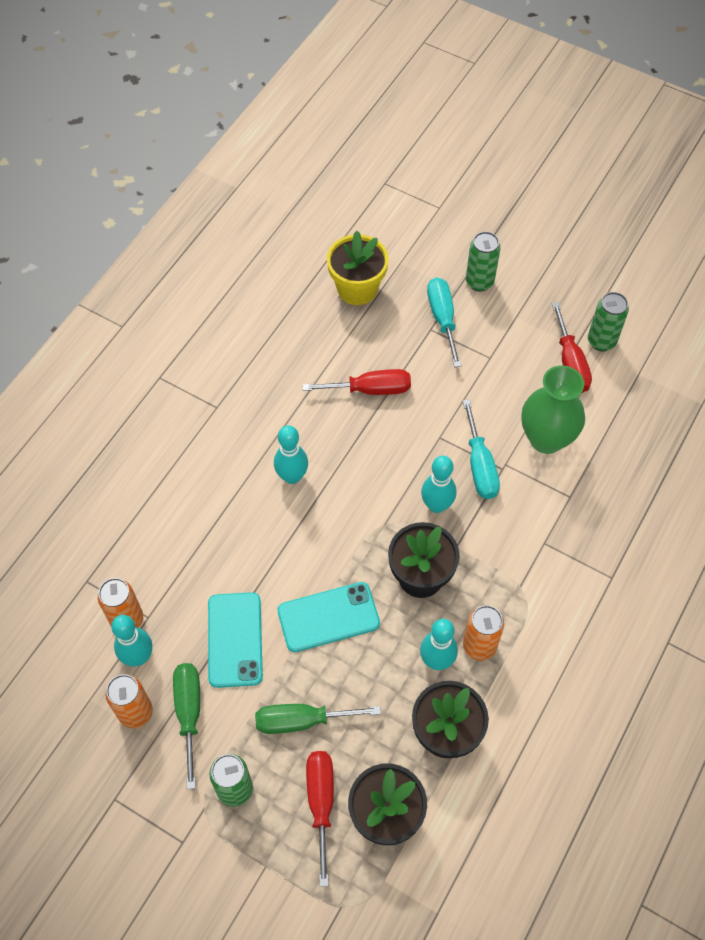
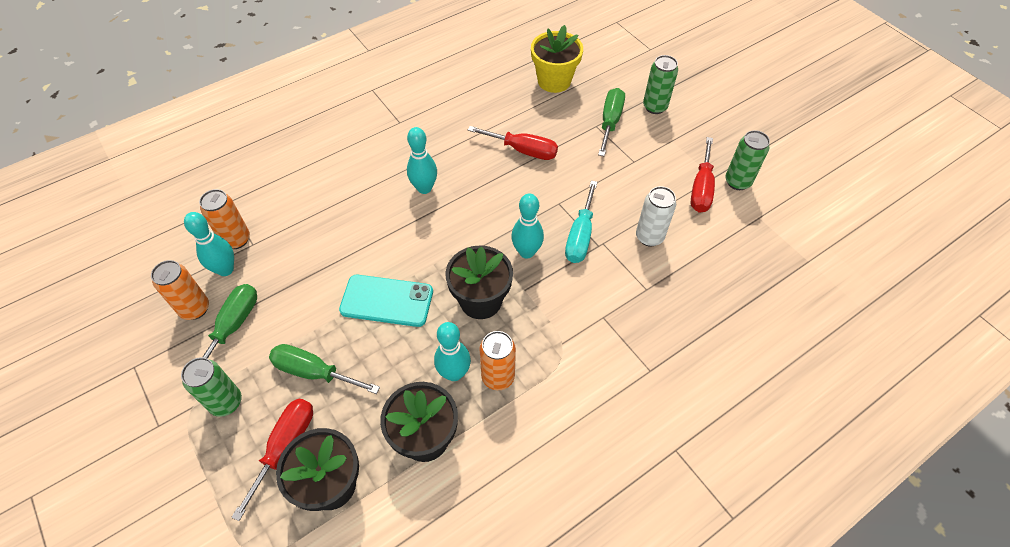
camera: 25 degrees right, 5 degrees down
(235, 639) = (304, 287): turquoise phone -> none
(442, 318) = (610, 122): turquoise screwdriver -> green screwdriver
(546, 439) = (649, 237): green vase -> white can

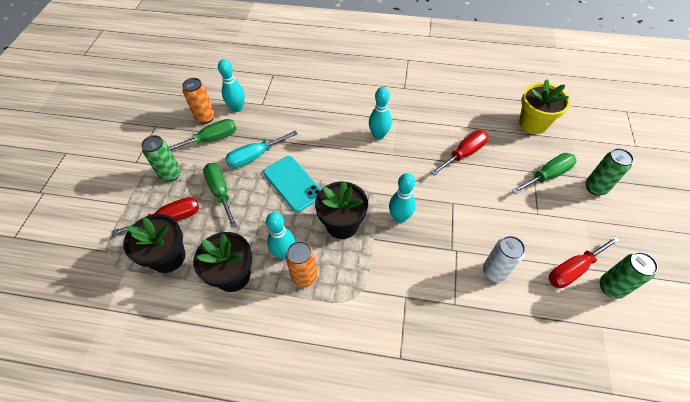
camera: 45 degrees right, 0 degrees up
(236, 240) = (257, 96): orange can -> none
(523, 150) = (464, 154): red screwdriver -> red screwdriver turned 105 degrees counterclockwise
(580, 236) = (445, 234): turquoise screwdriver -> turquoise screwdriver (255, 156)

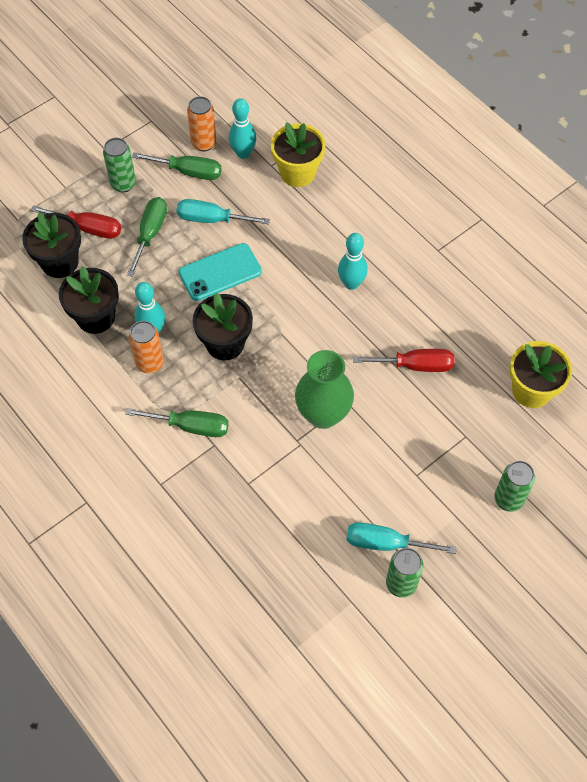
camera: 40 degrees right, 5 degrees up
(282, 98) = (297, 173): none -> yellow flower pot
(293, 183) = (220, 272): turquoise phone -> turquoise phone turned 60 degrees clockwise
(400, 217) = (282, 377): turquoise bowling pin -> none
(448, 221) = (323, 414): none -> green vase
(494, 272) = (312, 487): white can -> none
(547, 175) = (474, 450): green screwdriver -> green screwdriver (191, 426)
(573, 269) = (385, 543): red screwdriver -> turquoise screwdriver

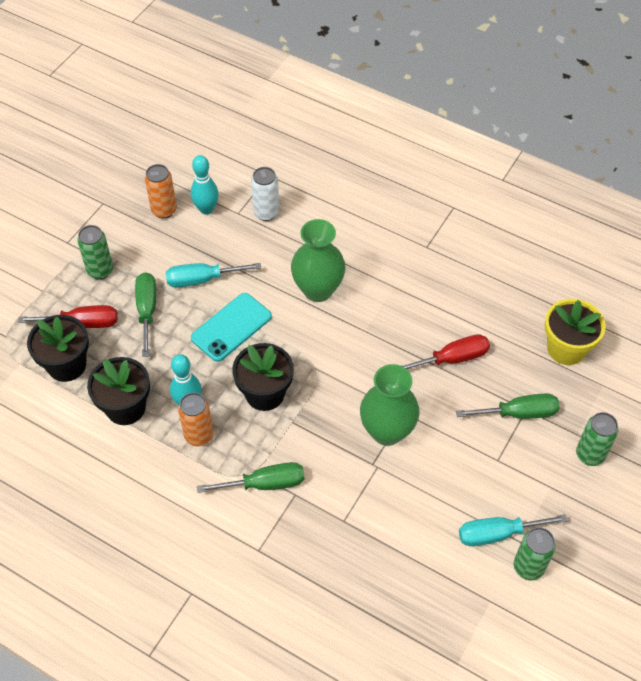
camera: 20 degrees left, 5 degrees down
(188, 172) = (160, 241): green screwdriver -> green screwdriver (519, 413)
(297, 173) = (266, 213): yellow flower pot -> white can
(315, 261) = (318, 290): none -> green vase
(351, 283) = (360, 301): turquoise bowling pin -> none

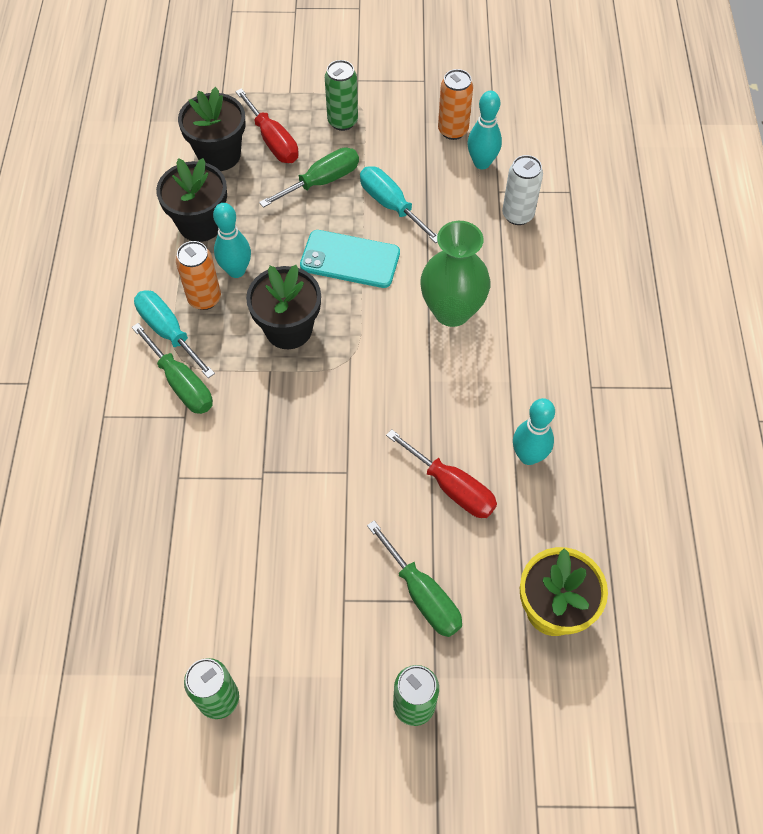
camera: 60 degrees right, 5 degrees up
(387, 431) = (312, 466): green vase -> none
(455, 306) = (528, 456): none -> turquoise bowling pin
(497, 534) = (245, 644): turquoise screwdriver -> turquoise screwdriver (168, 332)

